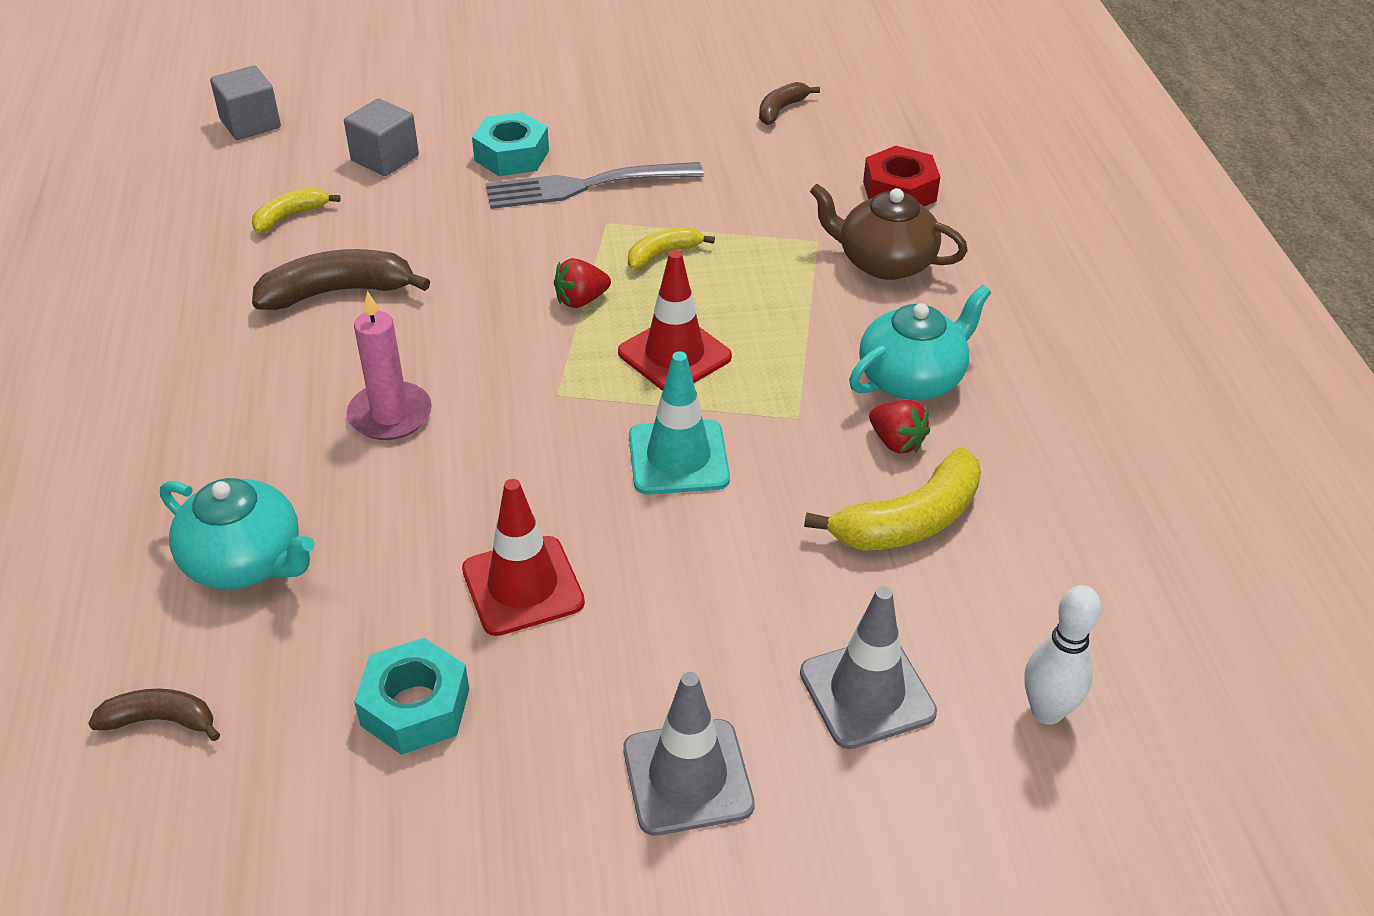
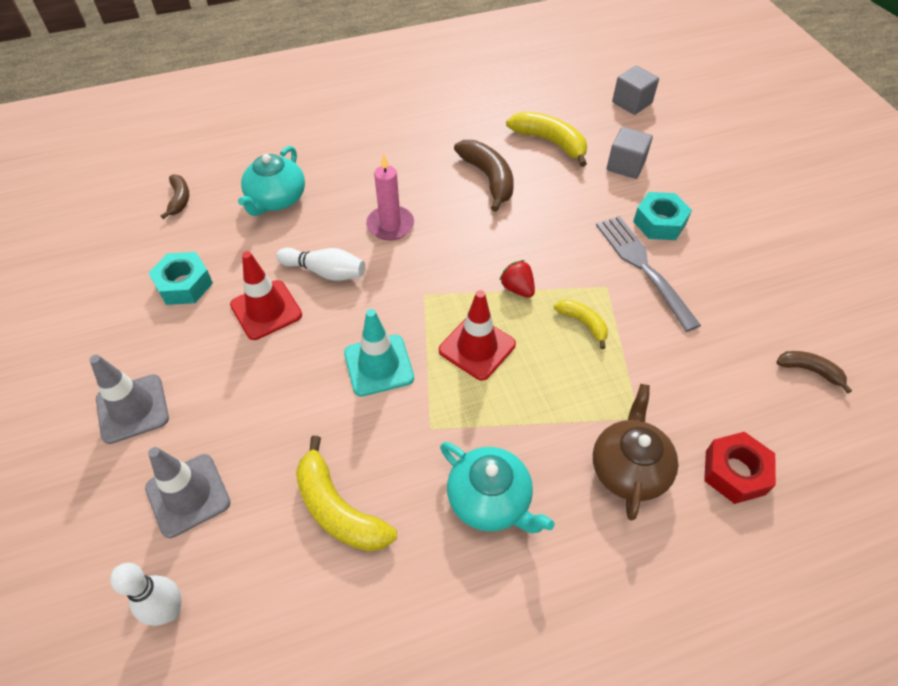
camera: 80 degrees right, 10 degrees up
(290, 216) = (550, 142): yellow banana -> yellow banana, size x1.74
(464, 504) = (325, 272): none -> white bowling pin
(896, 442) = (417, 494): red strawberry -> none

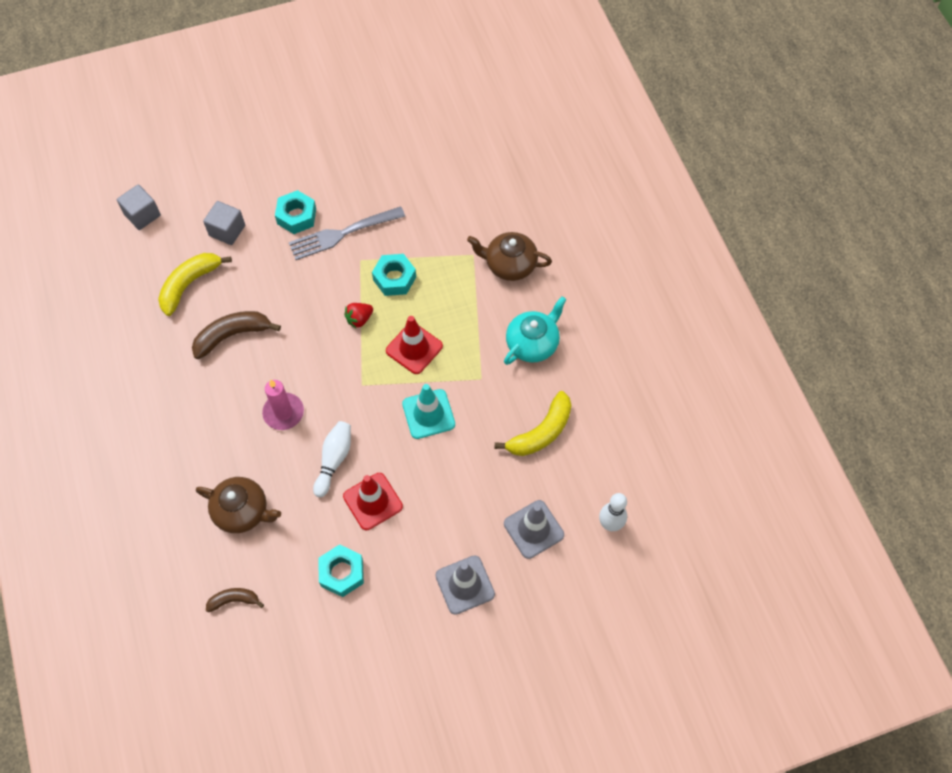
camera: 90 degrees left, 10 degrees up
(276, 199) = (242, 511): turquoise teapot -> brown teapot
(583, 323) = (394, 278): yellow banana -> turquoise nut
(735, 472) = (511, 209): red nut -> none
(809, 371) = (438, 153): brown banana -> none

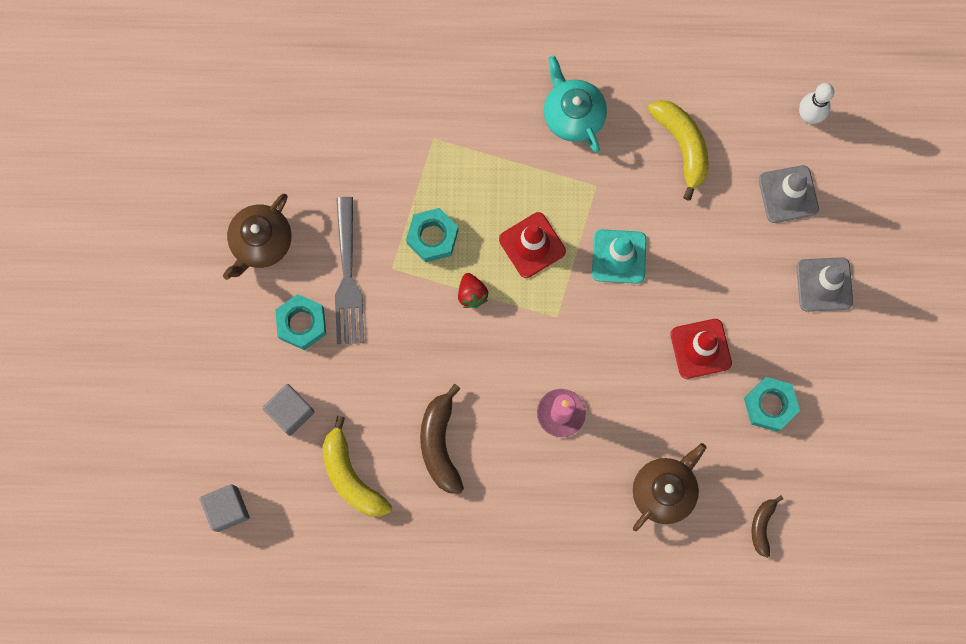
camera: 70 degrees left, 15 degrees up
(334, 460) = (638, 375): white bowling pin -> none
(509, 264) = (462, 103): brown teapot -> brown teapot (261, 242)

